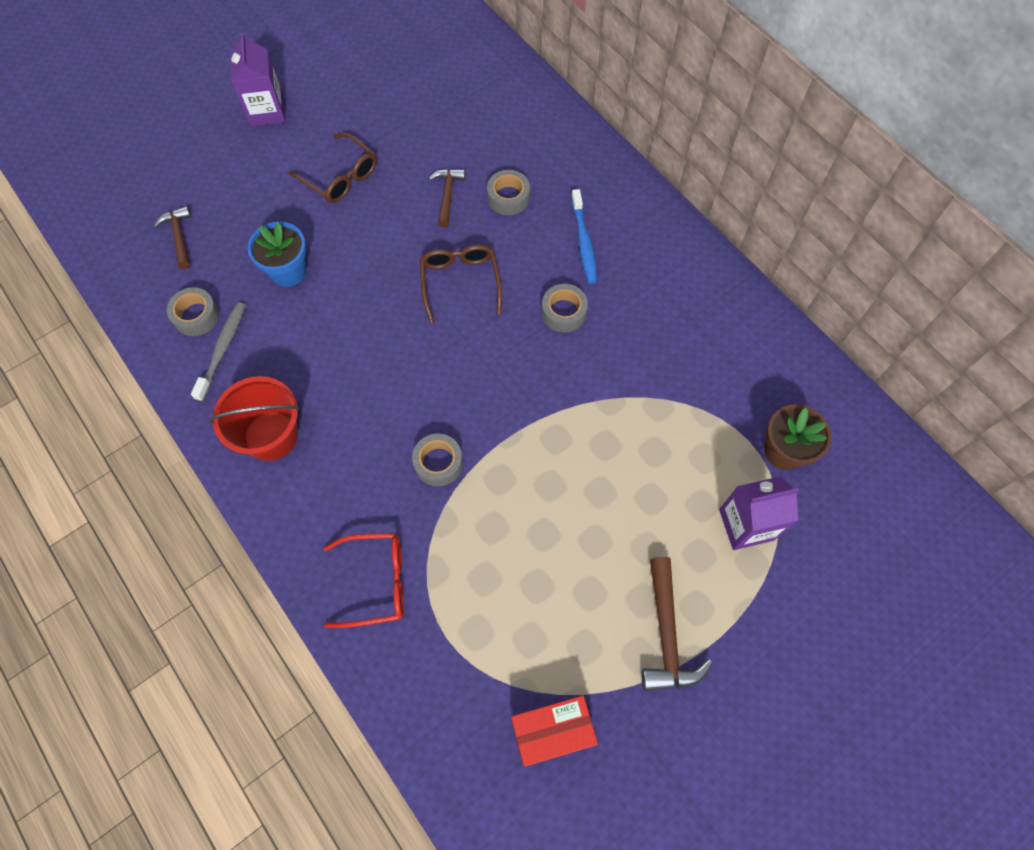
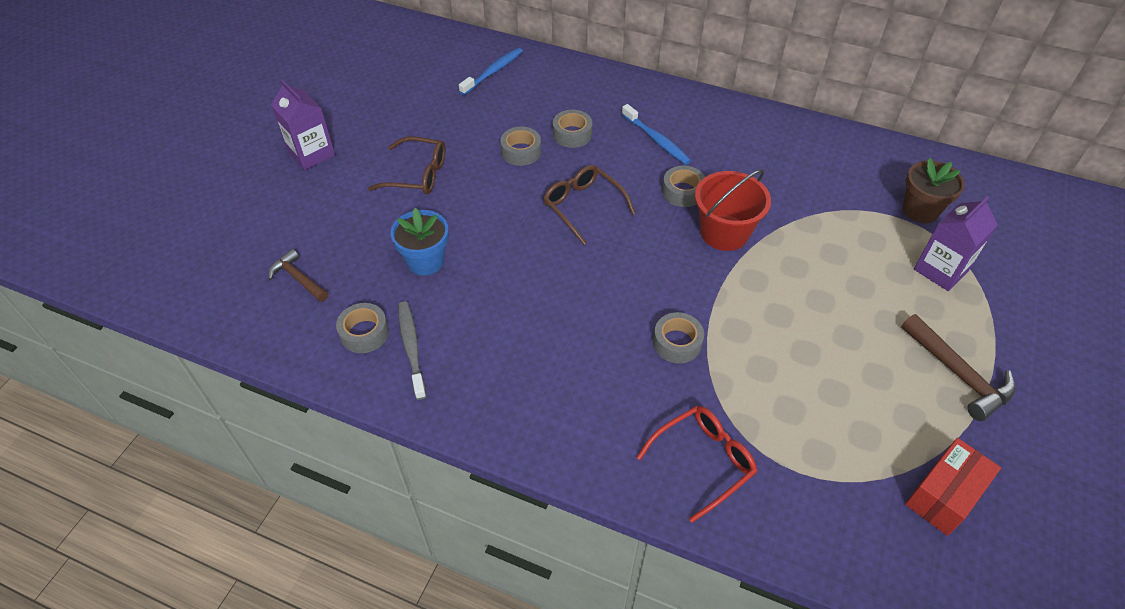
camera: 30 degrees left, 15 degrees down
(271, 436) = (513, 394): red bucket -> red bucket (724, 232)
(447, 195) = (521, 151): brown hammer -> grey tape
(486, 90) = (493, 72): none -> blue toothbrush

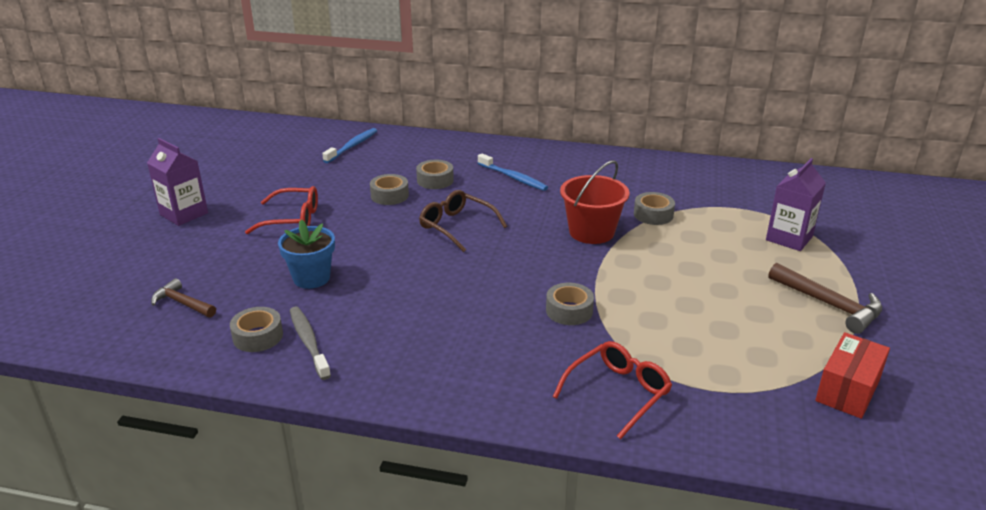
camera: 10 degrees left, 20 degrees down
(417, 174) = (292, 219): brown glasses -> red glasses
(683, 192) = (546, 209): grey tape -> grey tape (653, 215)
(920, 210) = (758, 202): brown flower pot -> none

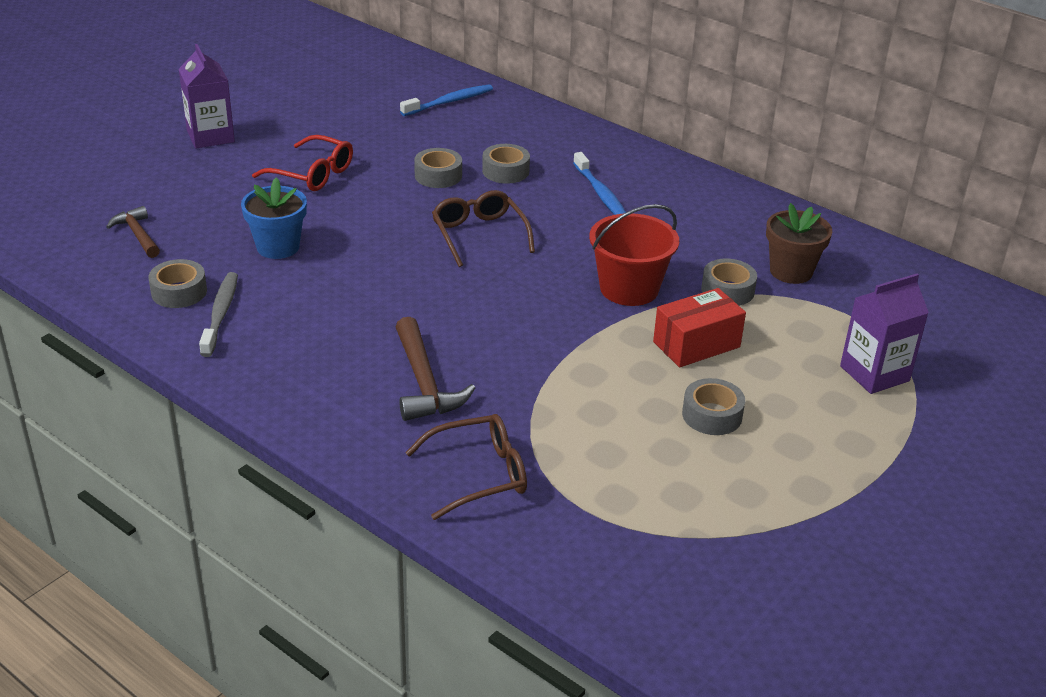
camera: 25 degrees right, 5 degrees up
(569, 311) = (513, 370): grey tape -> grey tape (712, 415)
(618, 393) = (479, 474): red glasses -> brown glasses
(678, 192) = (791, 271): none -> brown flower pot
(829, 305) = (833, 469): brown hammer -> brown hammer (424, 383)
(848, 390) = (743, 567): red box -> red box (696, 344)

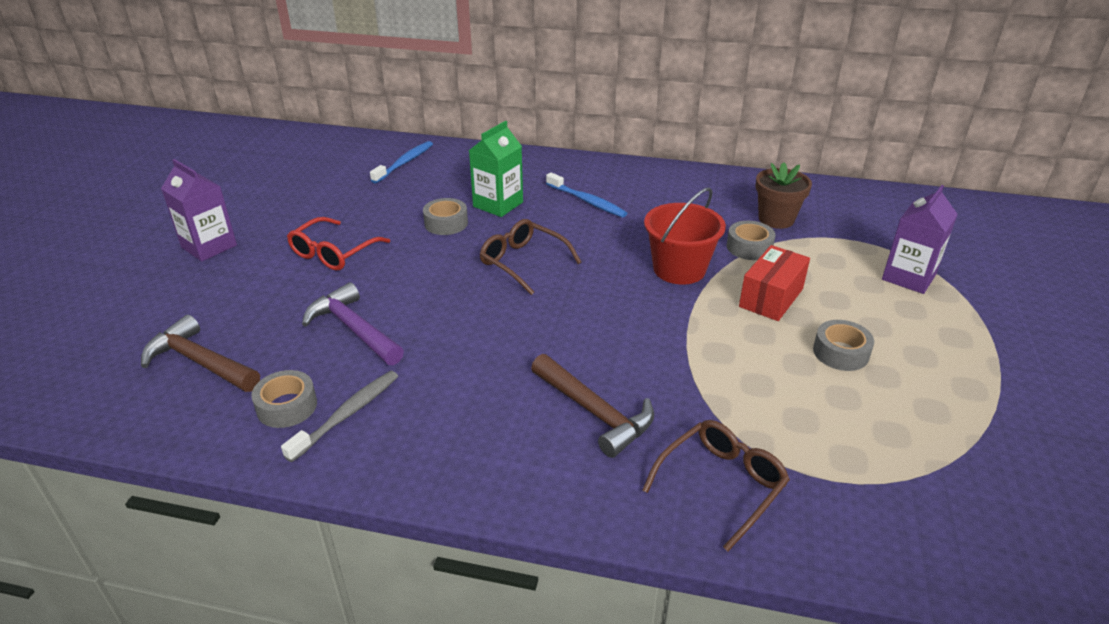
camera: 25 degrees left, 0 degrees up
(137, 234) = (200, 362): brown hammer -> brown hammer, size x1.54
(220, 314) = (347, 414): grey toothbrush -> grey toothbrush turned 60 degrees clockwise
(278, 247) = (353, 329): blue flower pot -> purple hammer
(312, 174) = (333, 253): red glasses -> red glasses turned 120 degrees clockwise
(505, 171) = (498, 204): grey tape -> green carton

